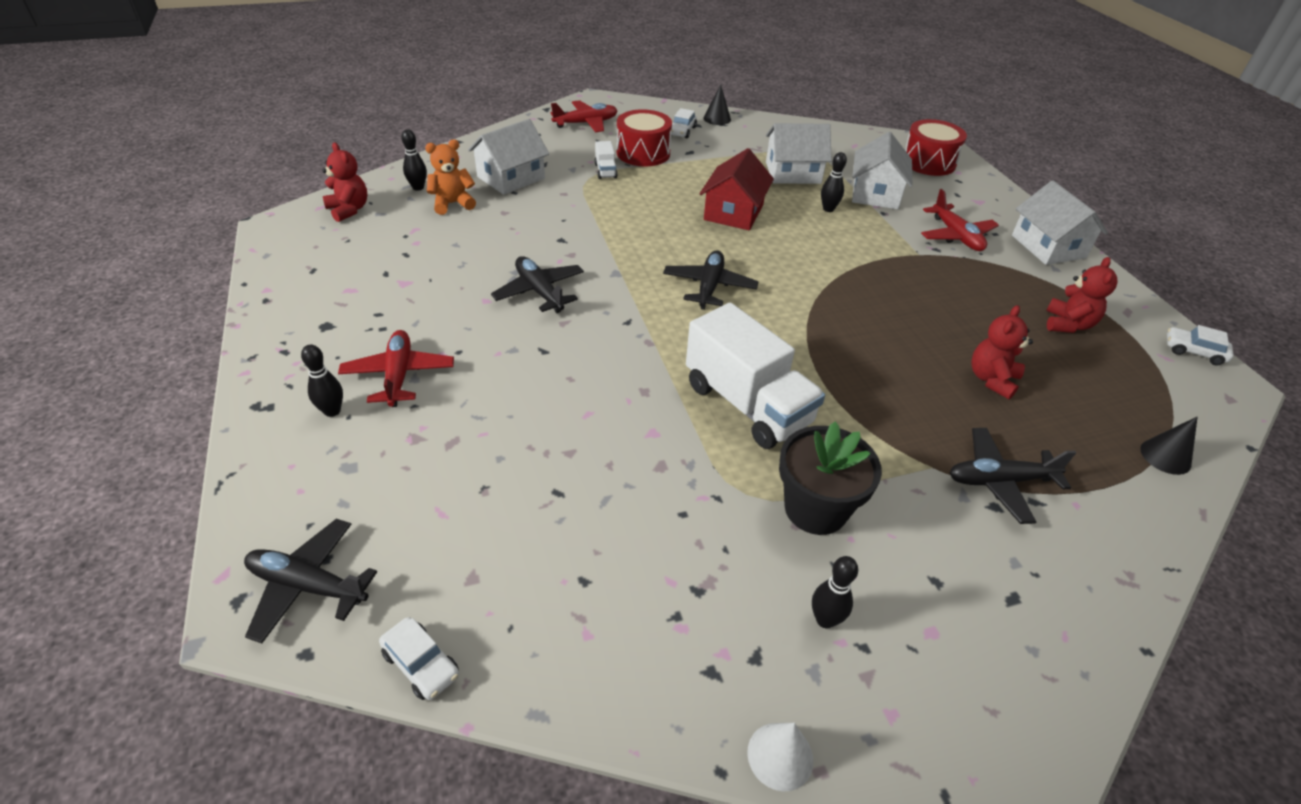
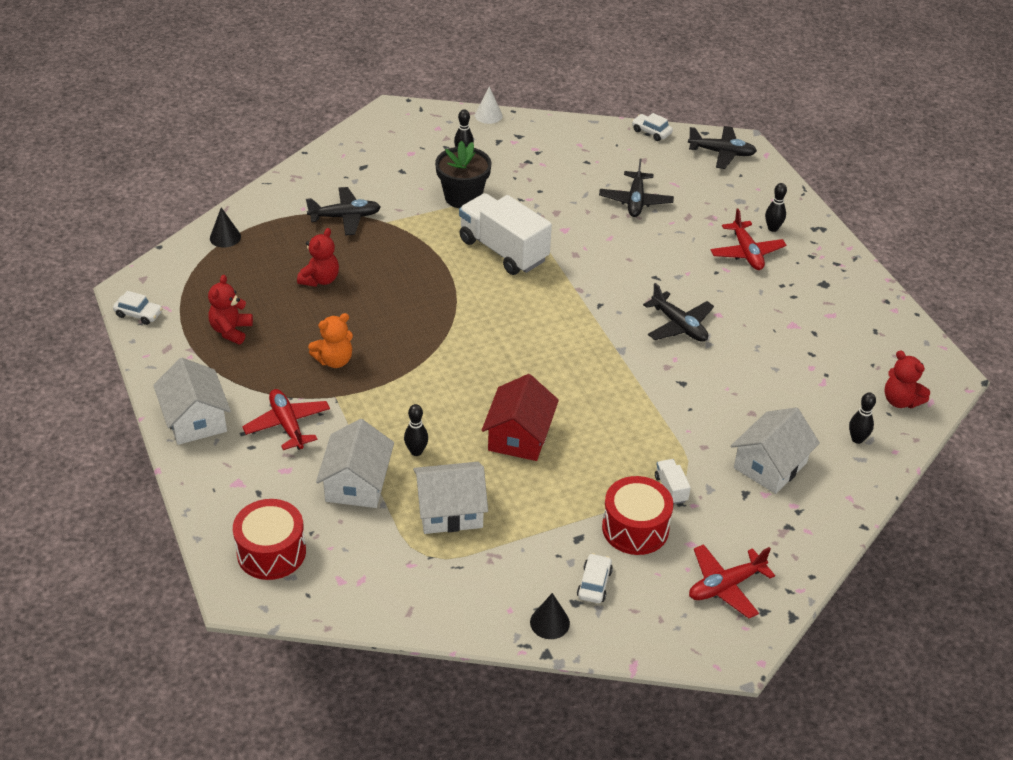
camera: 175 degrees right, 0 degrees up
(452, 204) = (808, 419): orange teddy bear -> orange teddy bear (334, 360)
(709, 287) = (537, 342): black plane -> black plane (635, 201)

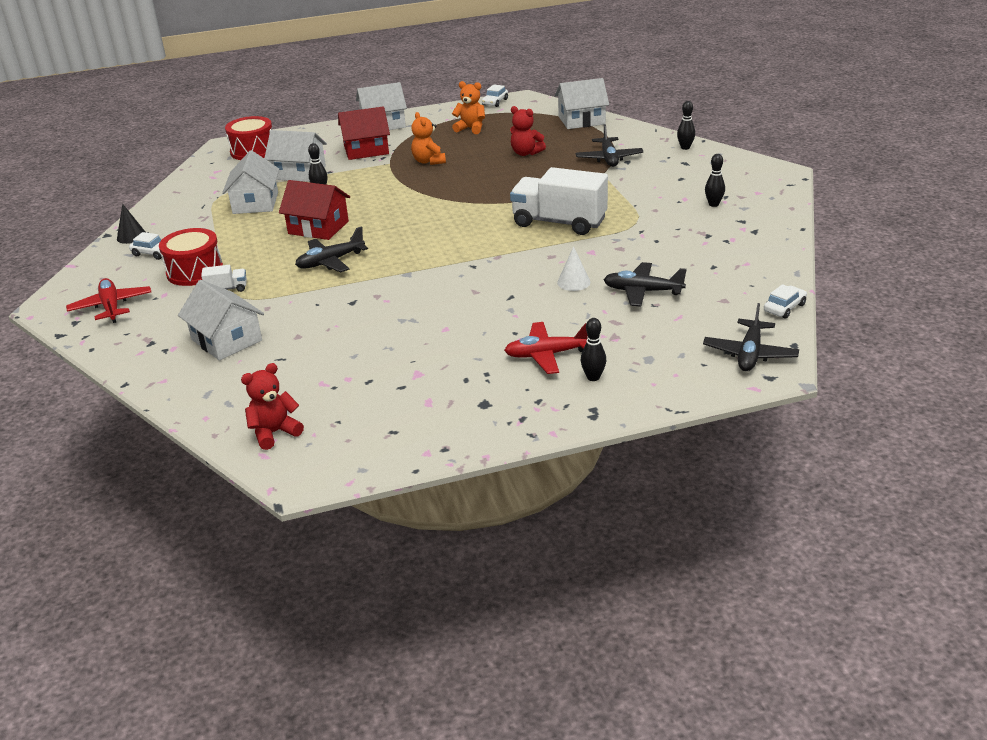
camera: 100 degrees right, 10 degrees down
(225, 237) = (581, 120): black cone -> white house
(231, 331) = (471, 128): red teddy bear -> orange teddy bear
(287, 425) = (366, 150): red plane -> red house
(463, 197) = (642, 204): black flower pot -> none
(488, 115) = (789, 216): white cone -> white cone (573, 282)
(503, 250) = (559, 222): white truck -> white truck turned 120 degrees counterclockwise
(679, 325) = (433, 305): black plane -> black plane (330, 262)
(857, 439) = (233, 395): black bowling pin -> black bowling pin (685, 147)

